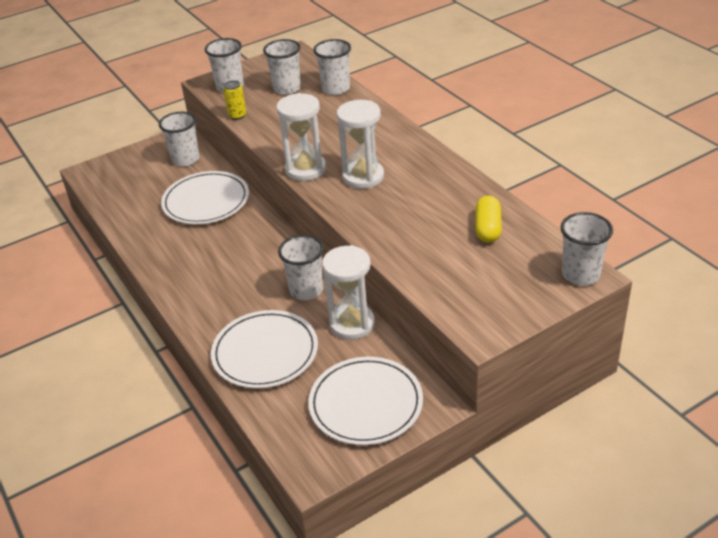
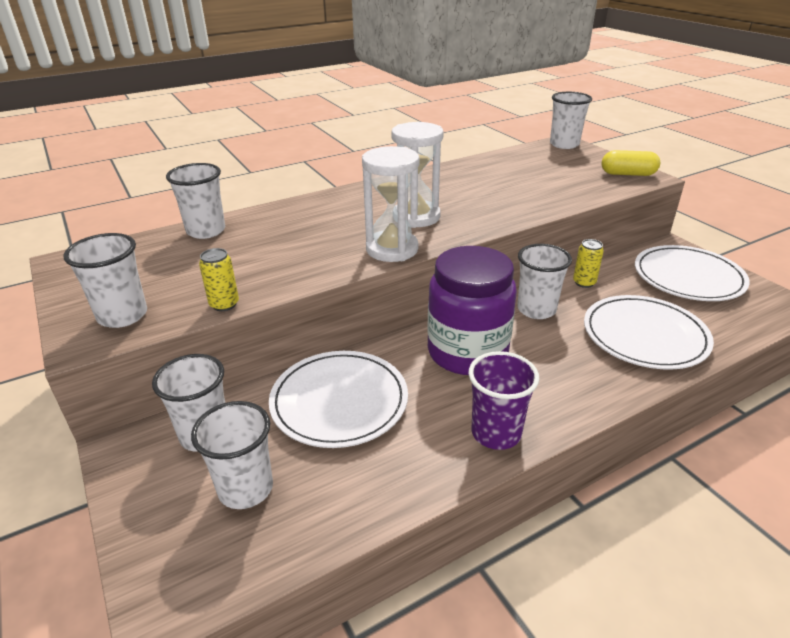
camera: 90 degrees left, 5 degrees down
(167, 266) = (496, 433): none -> purple cup
(250, 252) = (467, 352): none -> purple jar
(287, 88) = (174, 265): white cup -> white cup (246, 488)
(352, 324) = (584, 282): white hourglass -> yellow can
(487, 228) = (508, 168): yellow capsule -> yellow capsule (628, 174)

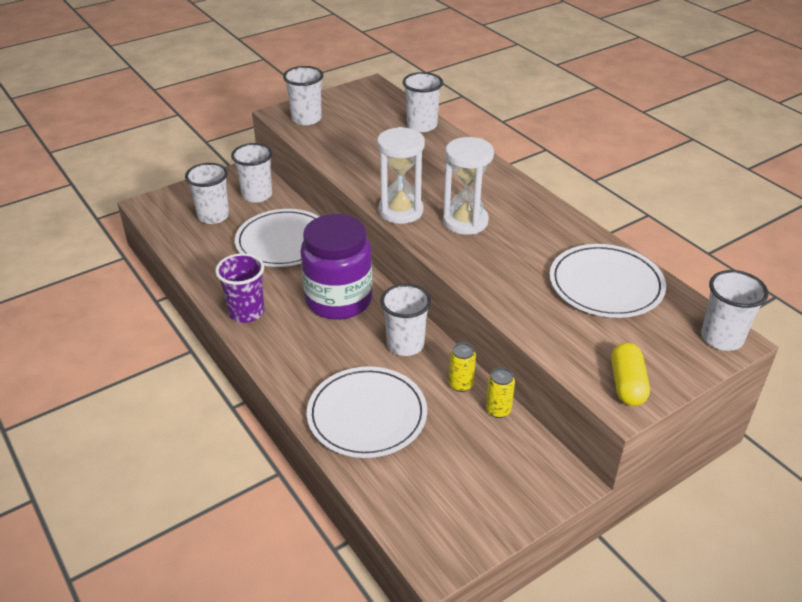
camera: 85 degrees right, 5 degrees up
(224, 304) = (318, 150): yellow can -> yellow can (498, 410)
(688, 277) = (488, 478): white plate -> white plate (606, 284)

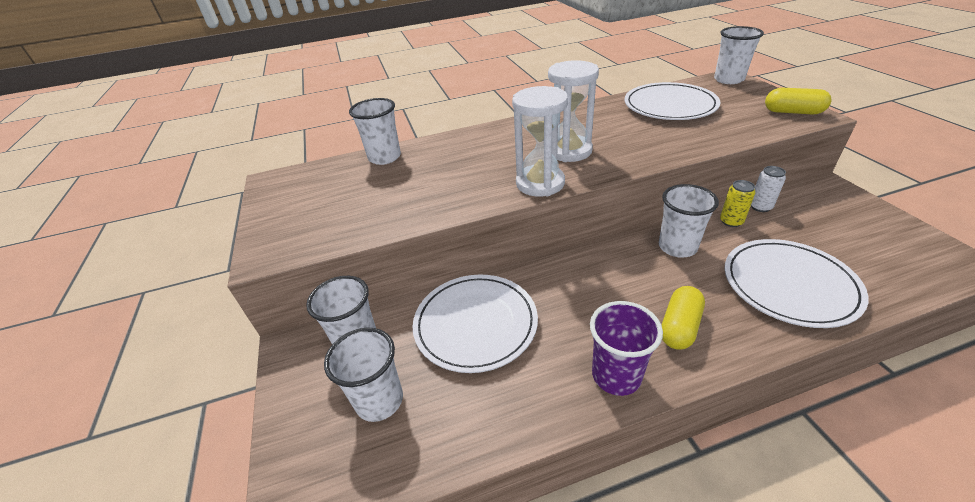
camera: 70 degrees left, 0 degrees up
(300, 344) = (679, 327): none -> yellow capsule
(306, 119) = (299, 234): white cup -> none
(338, 300) = (602, 286): purple jar -> none
(498, 410) = (760, 207): yellow can -> white can

